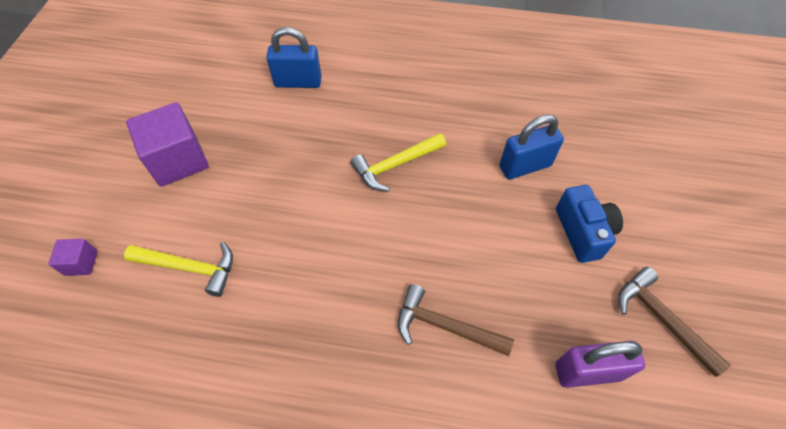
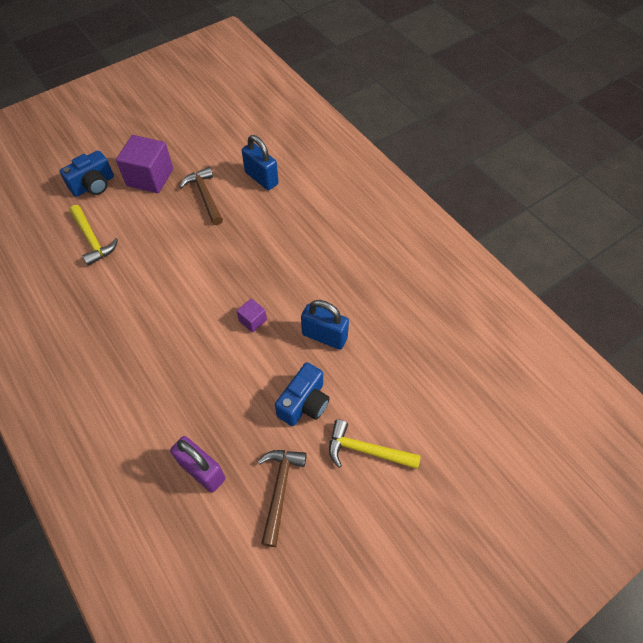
camera: 45 degrees right, 0 degrees up
(81, 263) = (54, 197): purple cube -> purple cube (253, 320)
(118, 214) = (93, 185): none -> blue camera
(395, 165) = (251, 271): yellow hammer -> yellow hammer (366, 450)
(445, 326) = (165, 378): brown hammer -> brown hammer (205, 196)

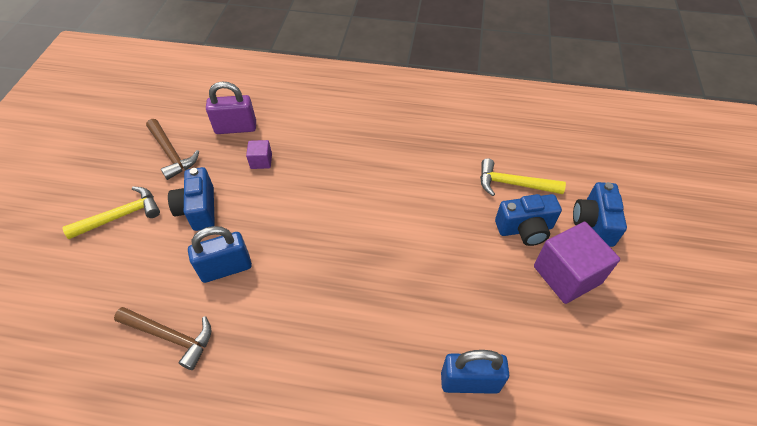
camera: 135 degrees right, 5 degrees down
(131, 212) = (525, 229): none -> blue camera
(205, 196) = (491, 304): brown hammer -> brown hammer (171, 336)
(253, 320) = (303, 232): purple cube -> purple cube (261, 161)

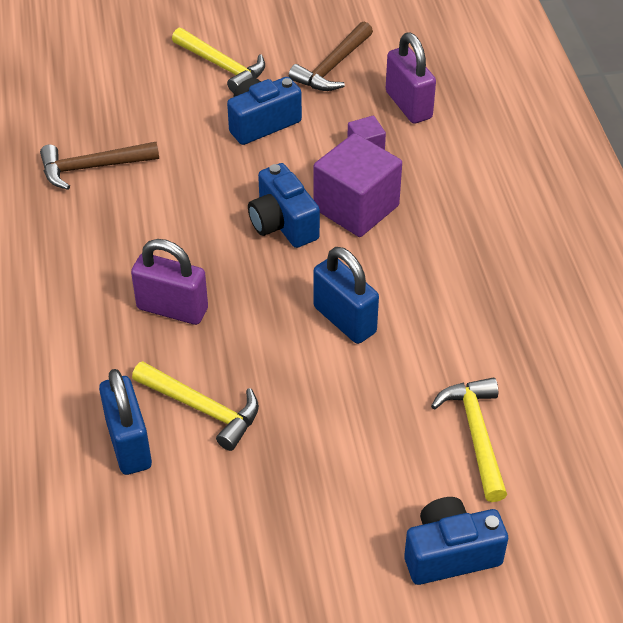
camera: 70 degrees right, 5 degrees down
(171, 336) = (92, 167): brown hammer -> brown hammer turned 75 degrees clockwise
(226, 268) = (192, 177): blue padlock -> blue padlock (344, 320)
(352, 317) = (172, 309): none -> purple padlock
(451, 323) = (202, 409): none -> yellow hammer
(525, 229) = (394, 464): blue camera -> blue camera (282, 224)
(567, 275) = (334, 529): purple cube -> purple cube (356, 207)

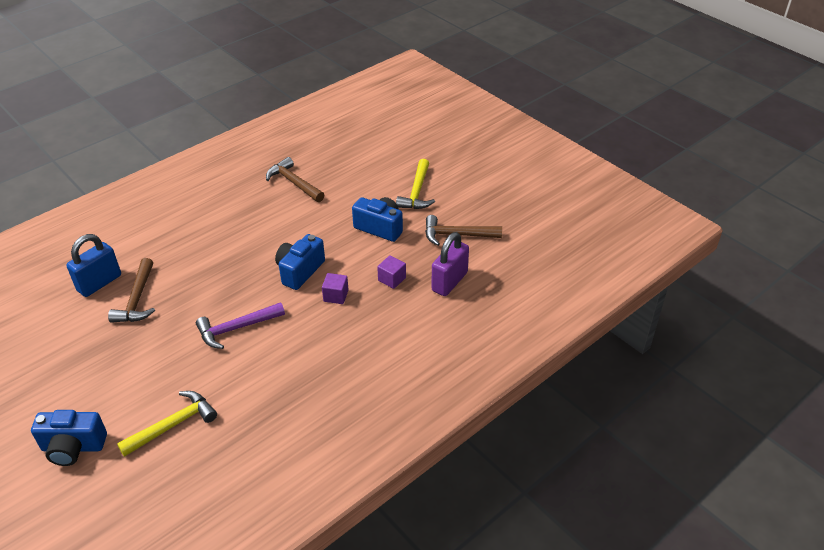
camera: 60 degrees right, 5 degrees down
(172, 309) = (205, 257): purple padlock -> none
(202, 409) = (137, 299): yellow hammer -> brown hammer
(344, 320) = (236, 328): blue padlock -> purple hammer
(356, 207) = (336, 296): purple cube -> purple cube, size x0.48
(450, 554) = (73, 447): blue camera -> blue camera turned 135 degrees clockwise

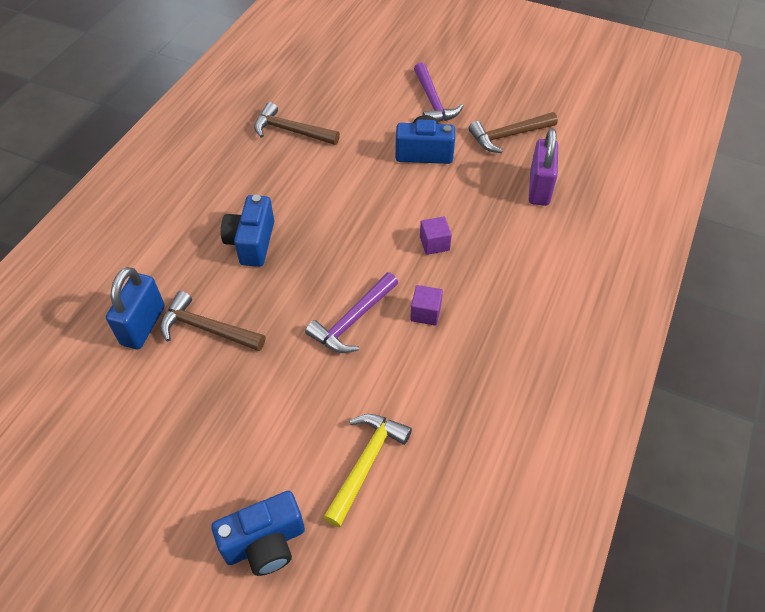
camera: 25 degrees left, 10 degrees up
(137, 299) = (207, 329): brown hammer -> brown hammer turned 135 degrees clockwise
(300, 271) = (374, 229): blue camera -> blue camera (251, 242)
(392, 279) = (479, 205): purple cube -> purple cube (425, 313)
(417, 192) = (433, 102): yellow hammer -> purple hammer

